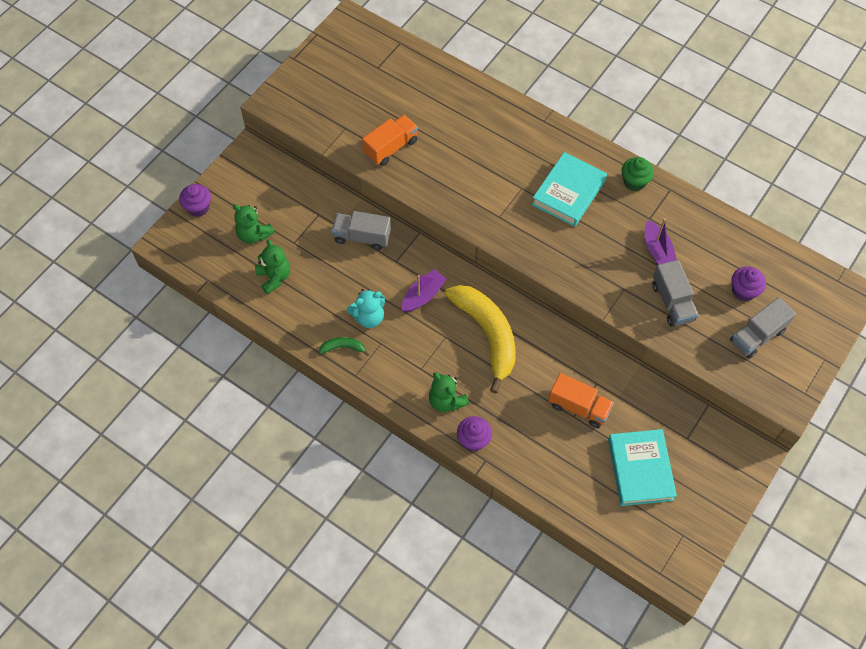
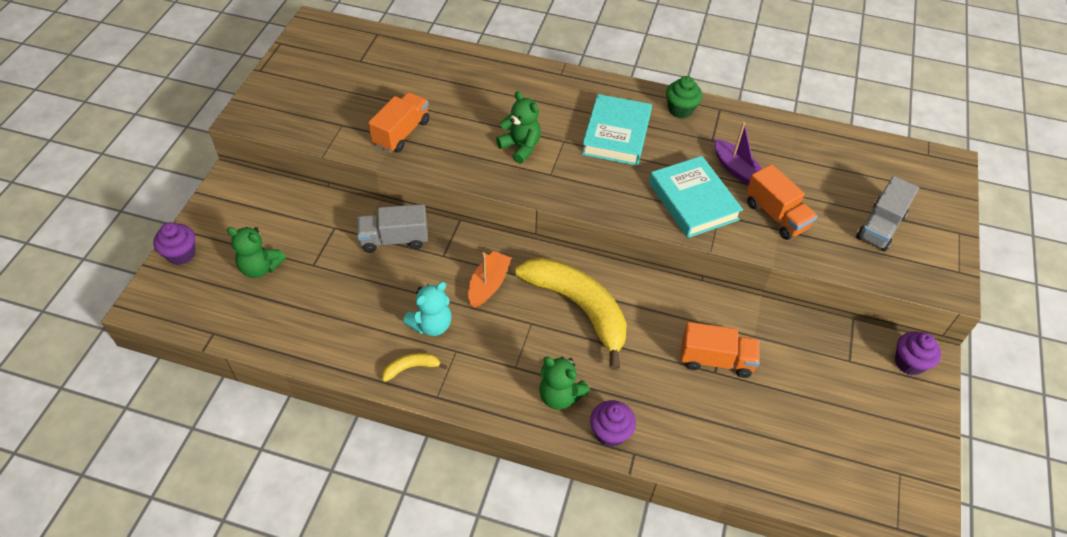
camera: 20 degrees left, 10 degrees down
(274, 277) = (299, 309): green teddy bear -> green teddy bear (520, 147)
(343, 347) = (411, 368): green banana -> yellow banana
(423, 295) = (488, 285): purple boat -> orange boat
(640, 469) = (816, 411): turquoise book -> turquoise book (693, 201)
(672, 302) = (776, 215): grey truck -> orange truck
(743, 291) = (843, 187): purple cupcake -> purple cupcake (909, 363)

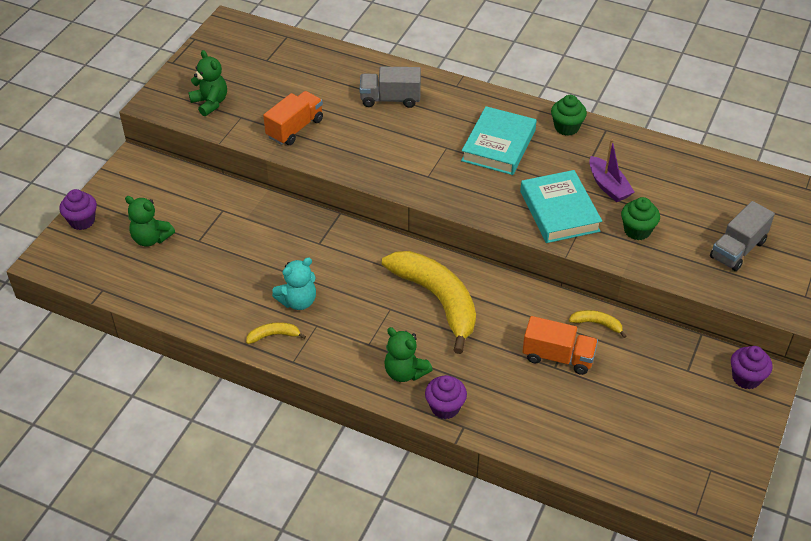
camera: 10 degrees right, 5 degrees down
(394, 239) = (276, 225): grey truck -> grey truck (390, 99)
(488, 285) = (356, 272): orange boat -> none
(520, 147) = (404, 150): green teddy bear -> green teddy bear (210, 103)
(747, 318) = (597, 324): none -> yellow banana
(776, 215) = (637, 230): orange truck -> green cupcake

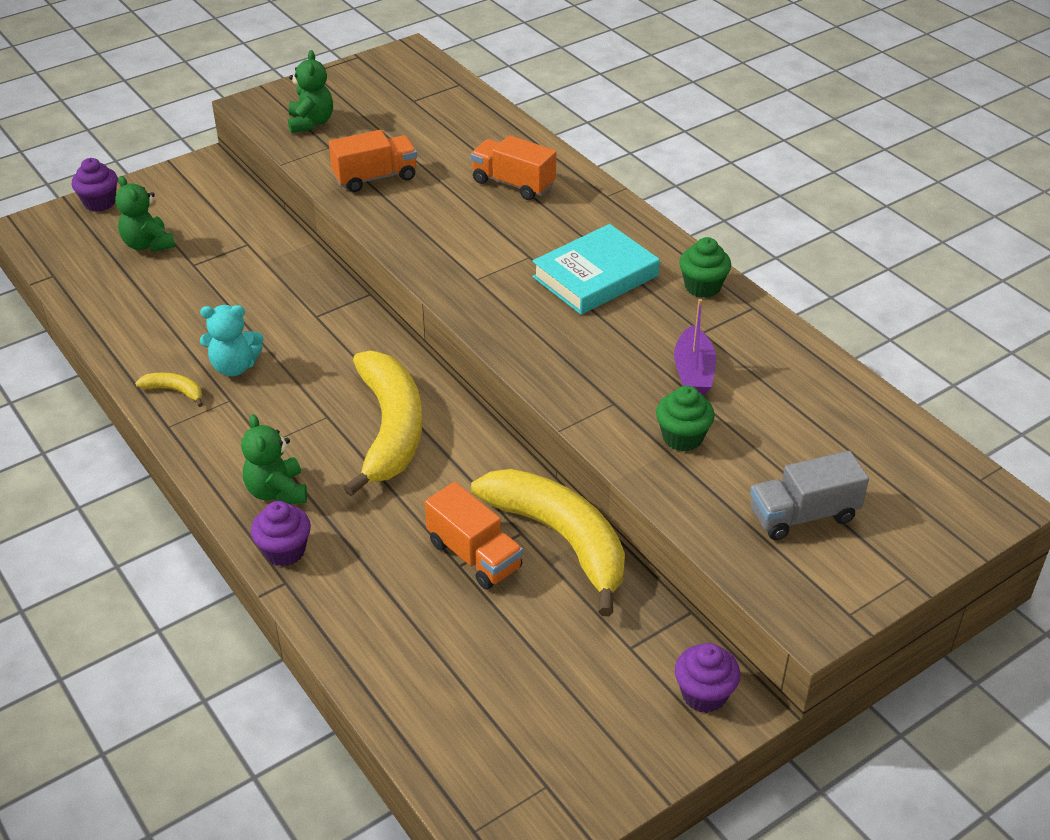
camera: 30 degrees right, 5 degrees down
(390, 99) = (513, 184): grey truck -> orange truck
(559, 211) = (601, 376): turquoise book -> none
(597, 324) = (560, 539): yellow banana -> yellow banana, size x2.46

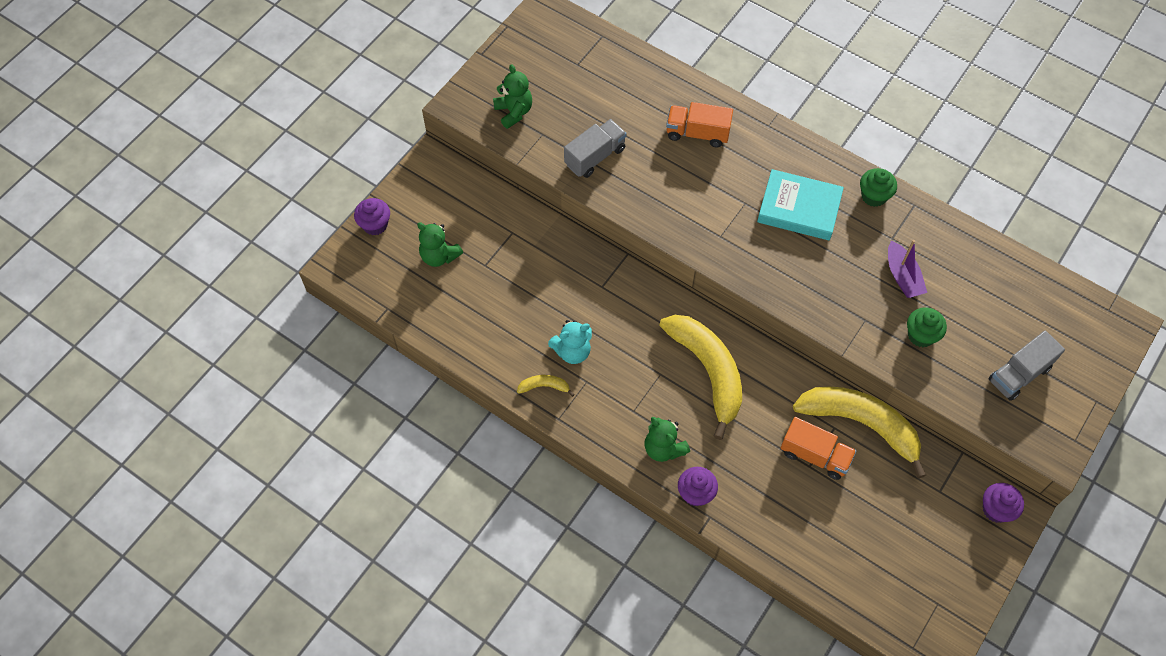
camera: 20 degrees left, 20 degrees up
(375, 177) = (595, 157): orange truck -> grey truck
(595, 276) = (799, 208): turquoise book -> turquoise book turned 75 degrees clockwise

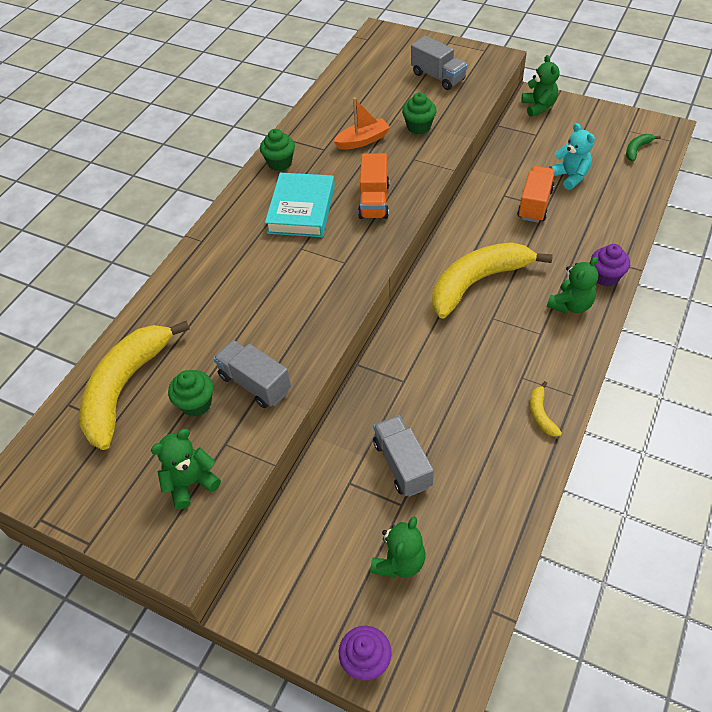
camera: 95 degrees left, 10 degrees down
(520, 271) = (402, 464): none -> grey truck
(572, 351) = (490, 395): turquoise teddy bear -> turquoise teddy bear (570, 176)
(584, 117) = (196, 404): none -> green cupcake
(697, 133) = (215, 295): orange truck -> orange truck (374, 201)
(860, 424) = (494, 180): yellow banana -> yellow banana (125, 388)
(899, 600) = (637, 149): none -> green banana
(902, 276) = (362, 140): purple boat -> orange boat
(996, 509) = (538, 107): purple cupcake -> green teddy bear

